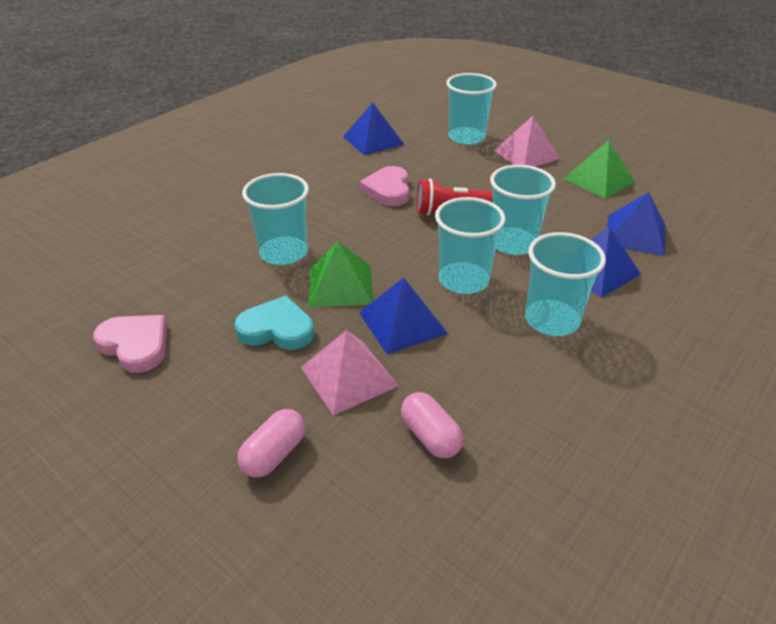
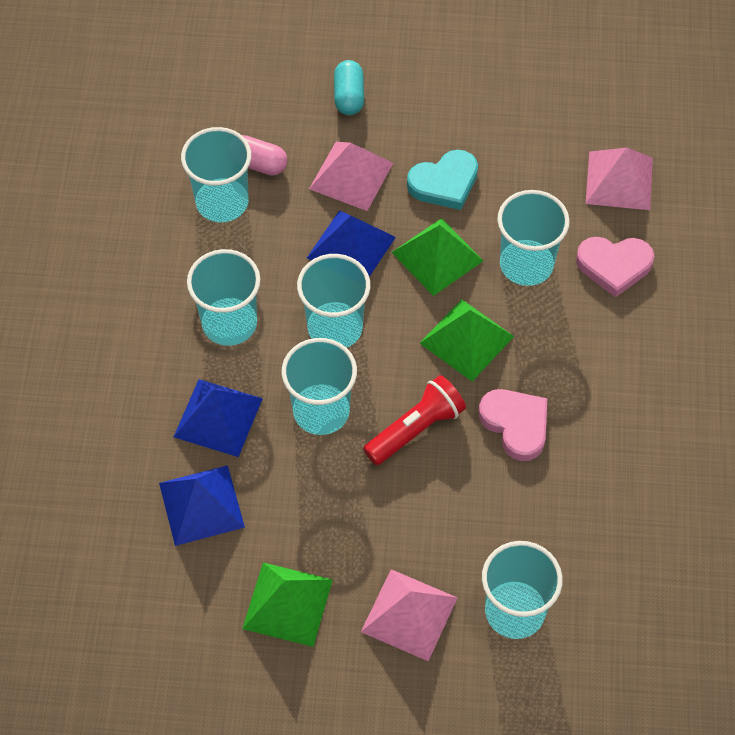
camera: 145 degrees right, 20 degrees up
(136, 345) = (532, 109): pink heart -> pink heart (614, 266)
(152, 267) = (619, 180): none -> pink pyramid
(274, 454) = (349, 96): pink capsule -> turquoise capsule
(373, 140) = (626, 523): blue pyramid -> none
(373, 235) = (467, 339): none -> green pyramid
(496, 418) = (222, 202): none -> turquoise cup

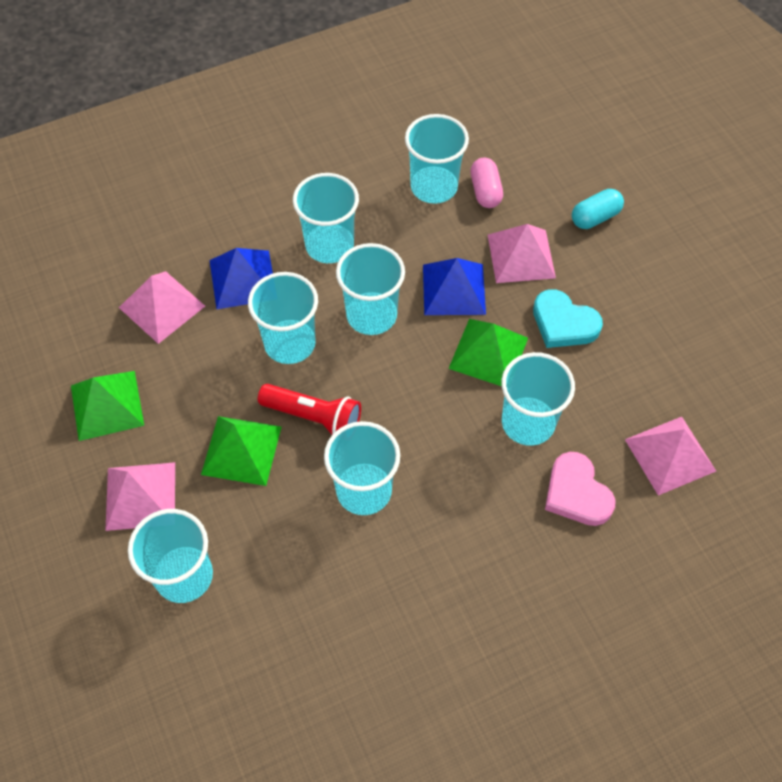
camera: 60 degrees right, 0 degrees up
(201, 505) = (162, 306): blue pyramid -> pink pyramid
(467, 339) = (423, 413): green pyramid -> green pyramid (241, 450)
(515, 424) = (364, 490): pink heart -> turquoise cup

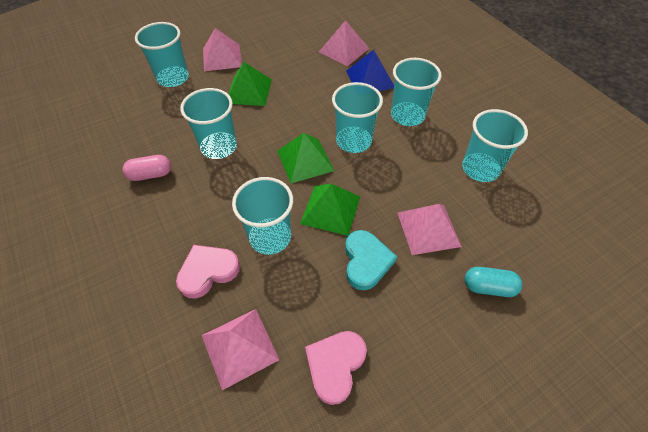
camera: 85 degrees right, 5 degrees down
(107, 405) = (277, 39): green pyramid -> green pyramid (305, 160)
(290, 343) = (325, 104): turquoise cup -> none
(314, 417) = (271, 119): red flashlight -> none
(453, 289) = (385, 185): blue pyramid -> none
(485, 191) = (488, 202): pink capsule -> pink capsule (151, 174)
(563, 323) = (366, 261): turquoise heart -> turquoise heart turned 150 degrees clockwise
(595, 217) = (488, 287): turquoise capsule -> turquoise capsule turned 45 degrees counterclockwise
(684, 365) = (335, 365): none -> pink heart

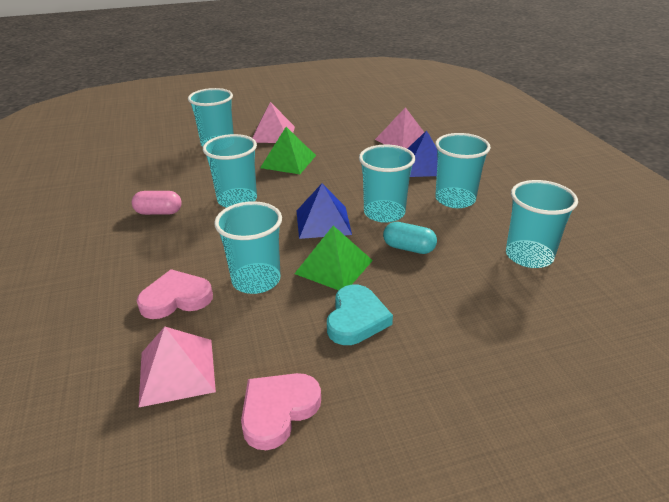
camera: 15 degrees right, 20 degrees down
(305, 160) = (323, 222): green pyramid -> blue pyramid
(428, 229) = (444, 301): pink pyramid -> none
(488, 287) = (503, 370): turquoise capsule -> turquoise capsule (408, 248)

